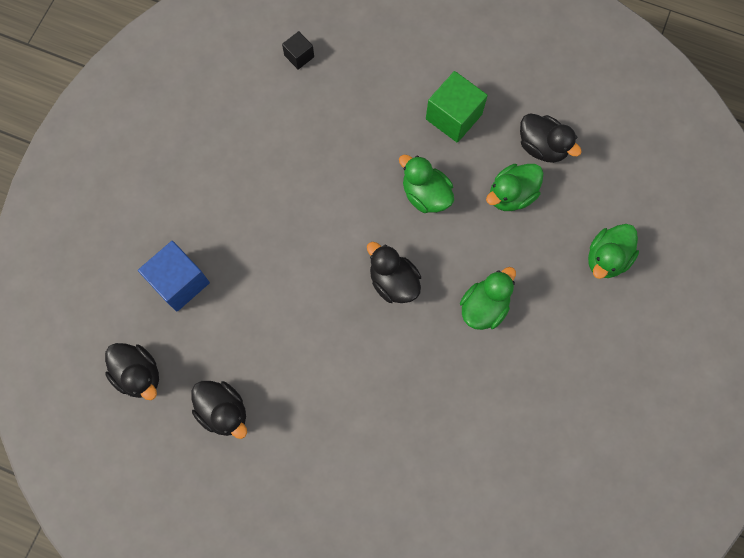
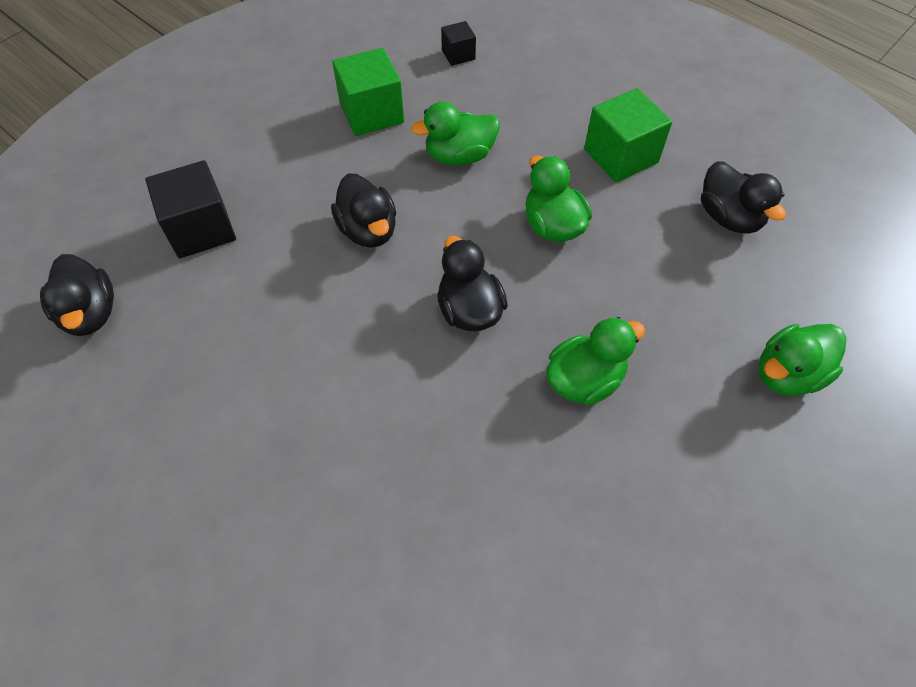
camera: 20 degrees right, 15 degrees down
(179, 282) = (201, 229): blue cube -> black cube
(223, 411) = (167, 393): black duck -> black duck (368, 230)
(256, 137) = (371, 113): none -> green cube
(511, 195) = (669, 258): green duck -> green duck (459, 156)

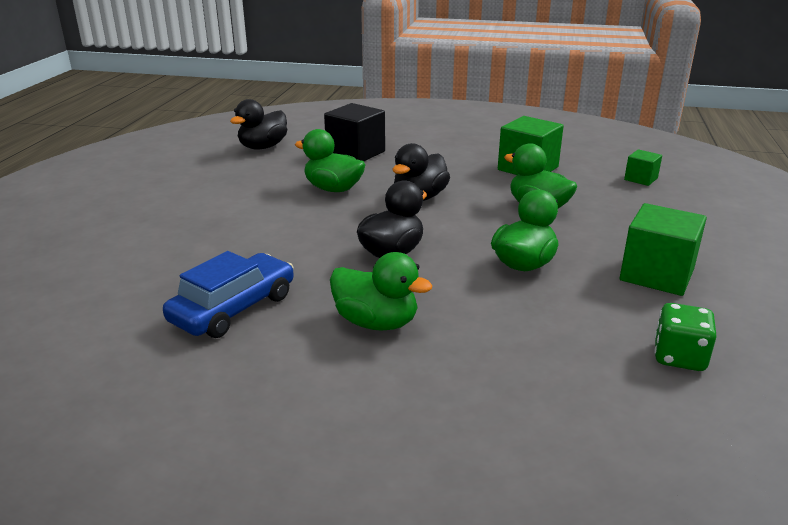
camera: 60 degrees right, 30 degrees down
(458, 55) = (640, 179): black cube -> green cube
(494, 488) = (234, 308): none -> blue car
(729, 217) = (679, 357): black duck -> green dice
(787, 374) = (514, 453): green duck -> green duck (333, 189)

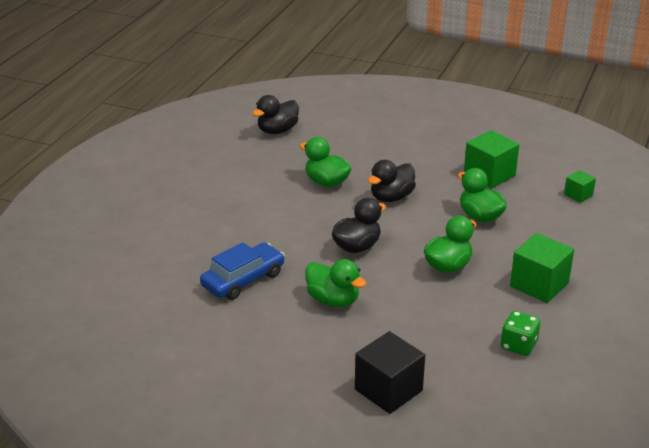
camera: 10 degrees right, 5 degrees up
(355, 153) = (352, 144): black cube -> black cube (388, 390)

